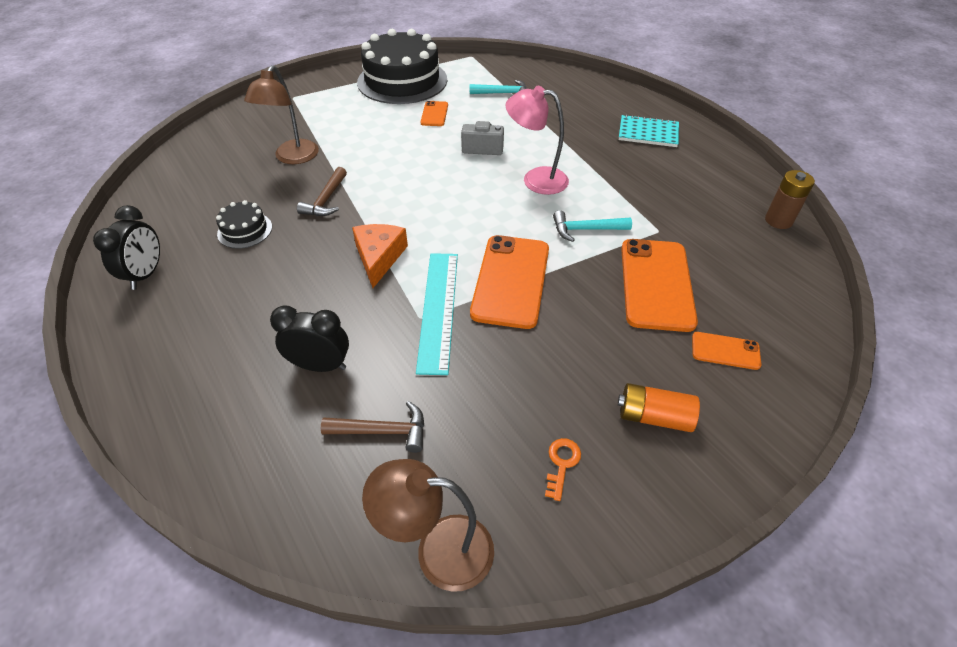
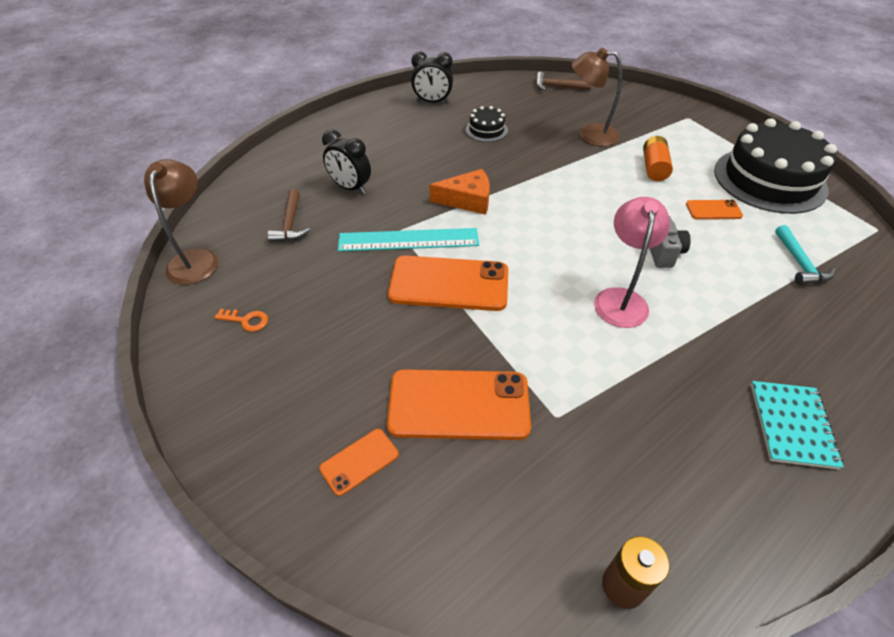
camera: 85 degrees right, 0 degrees up
(320, 365) = (350, 188): black clock -> black clock turned 120 degrees clockwise
(326, 200) = (536, 161): brown hammer -> brown hammer (557, 87)
(586, 229) = (540, 343): turquoise hammer -> none
(654, 416) = (282, 386): orange battery -> orange battery (654, 168)
(725, 351) = (359, 461): orange phone -> orange phone turned 45 degrees clockwise

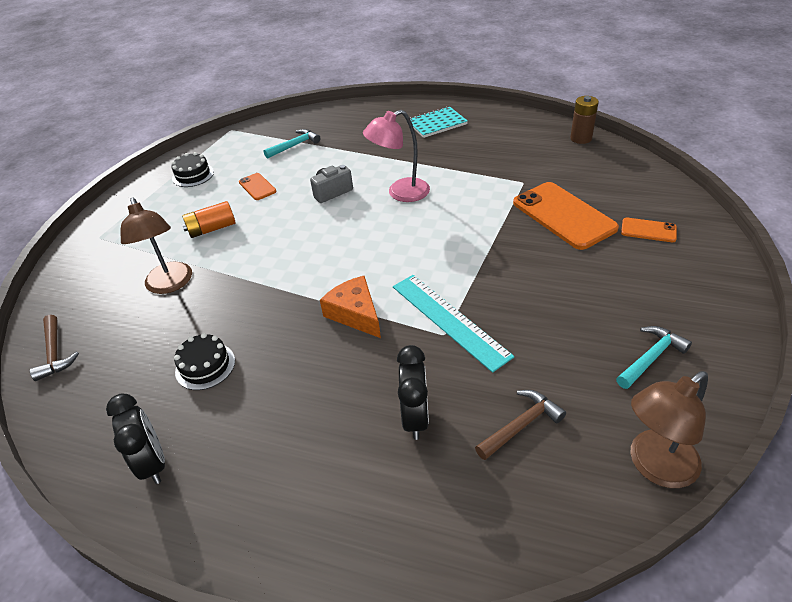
camera: 120 degrees left, 5 degrees down
(246, 320) = (651, 358): orange key -> turquoise hammer
(449, 284) = (473, 269): orange phone -> none
(769, 180) = (193, 175): black cake -> black cake, size x0.44

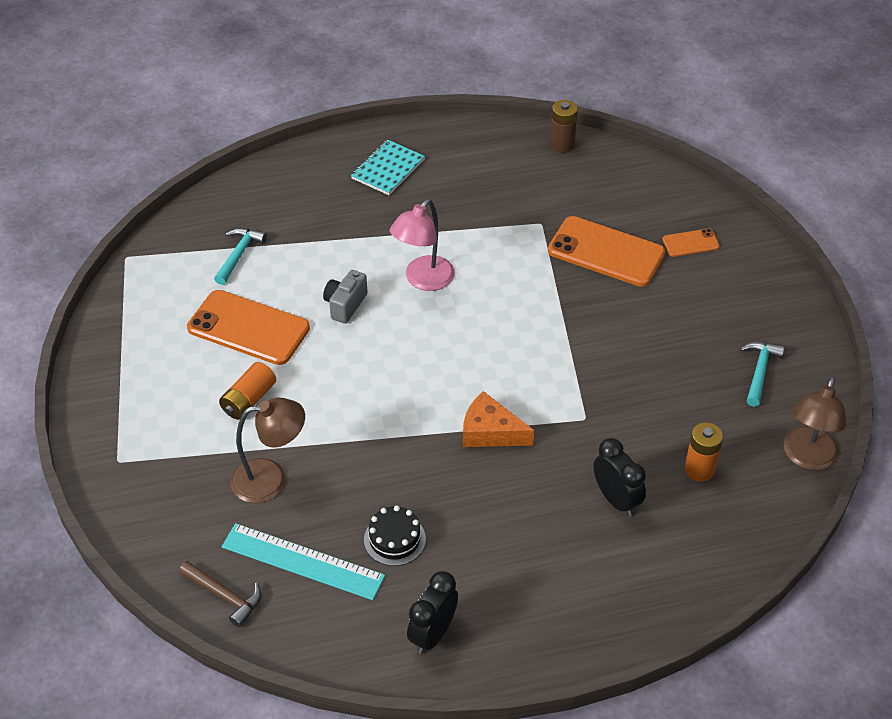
camera: 35 degrees left, 5 degrees up
(153, 462) = (432, 634): black clock -> black clock turned 90 degrees counterclockwise
(170, 284) = (271, 479): brown lamp -> brown lamp turned 45 degrees counterclockwise
(193, 175) = (147, 340): black cake -> none
(257, 187) = (248, 328): orange phone -> orange phone, size x2.04
(449, 320) = (580, 403): turquoise ruler -> turquoise ruler (303, 561)
(521, 425) = (699, 469): brown hammer -> orange battery

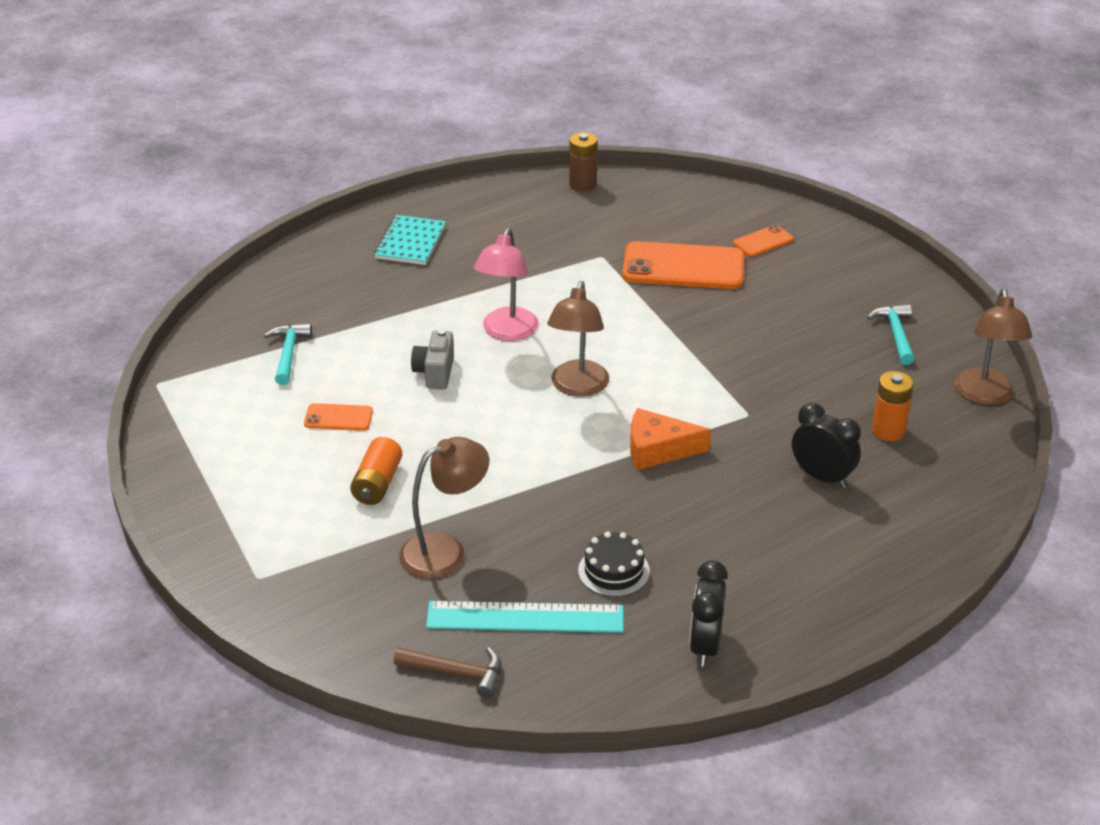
camera: 20 degrees left, 10 degrees down
(248, 328) = (338, 417): orange phone -> orange phone, size x0.49
(454, 351) = (577, 387): none -> brown lamp

